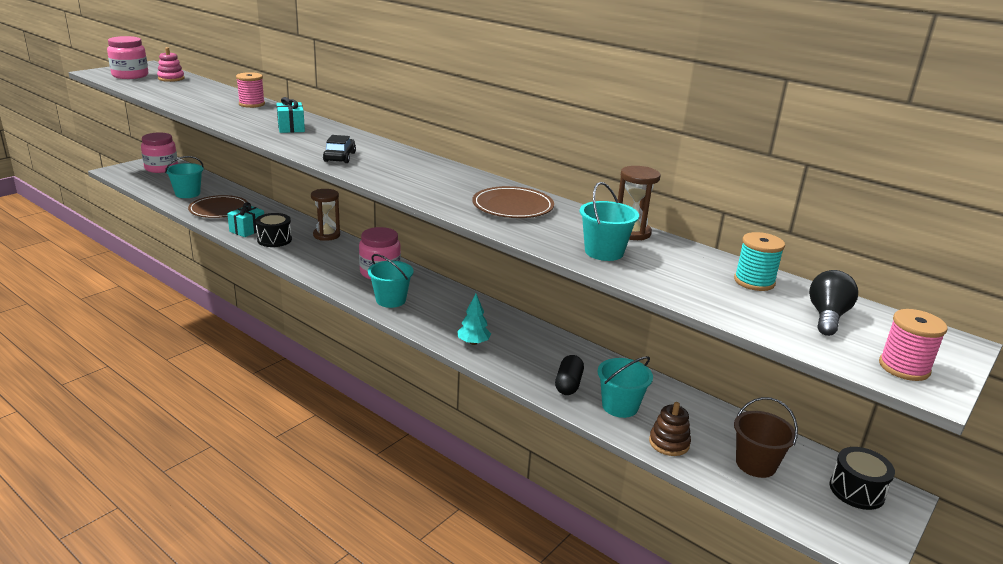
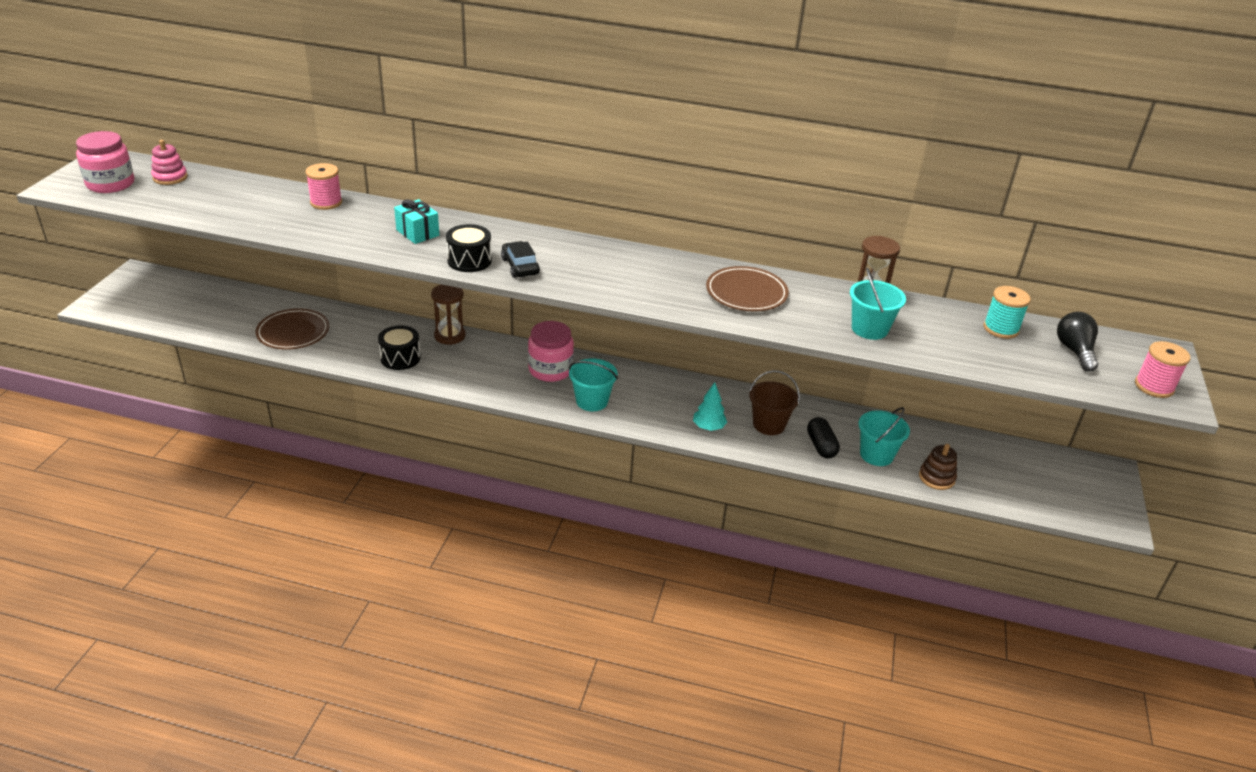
camera: 25 degrees left, 10 degrees up
(161, 168) = (152, 286): pink jar -> none
(187, 194) = (230, 318): turquoise bucket -> none
(247, 230) = (356, 353): turquoise gift -> none
(755, 464) = (1007, 475): brown bucket -> brown bucket (769, 424)
(856, 491) = (1085, 474): black drum -> black drum (469, 260)

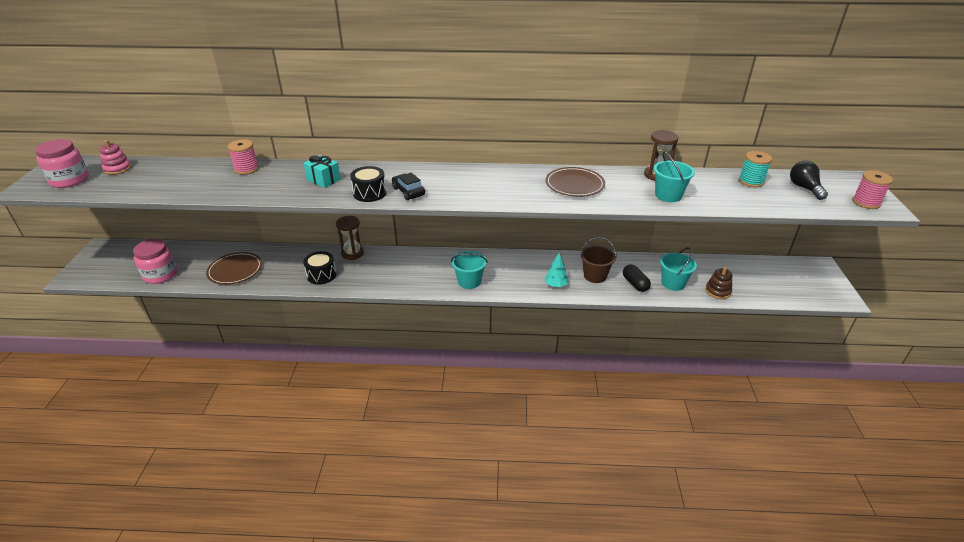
camera: 10 degrees left, 0 degrees up
(550, 370) = (432, 265): pink jar -> pink jar (160, 275)

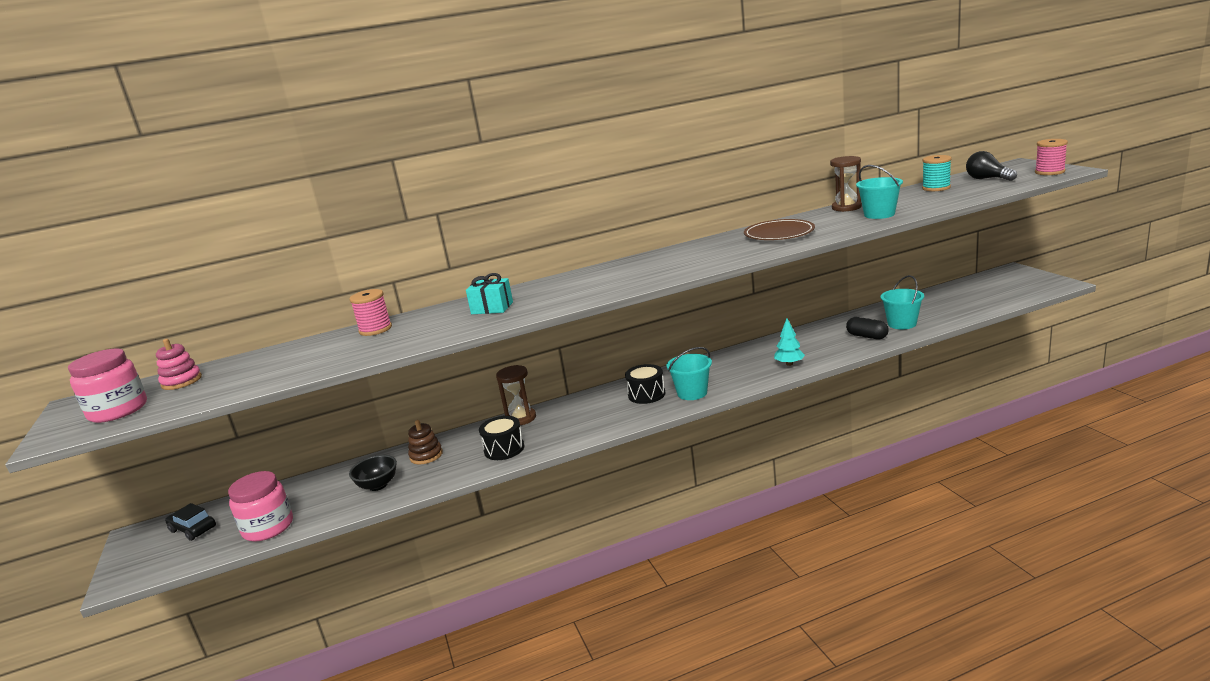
camera: 20 degrees left, 15 degrees down
(235, 270) = (378, 485): brown plate -> black bowl
(369, 193) = (566, 300): black drum -> black drum (646, 394)
(408, 192) = (610, 286): black car -> black car (193, 529)
(595, 276) = (820, 344): brown bucket -> none
(717, 291) = (950, 315): brown stacking toy -> brown stacking toy (426, 455)

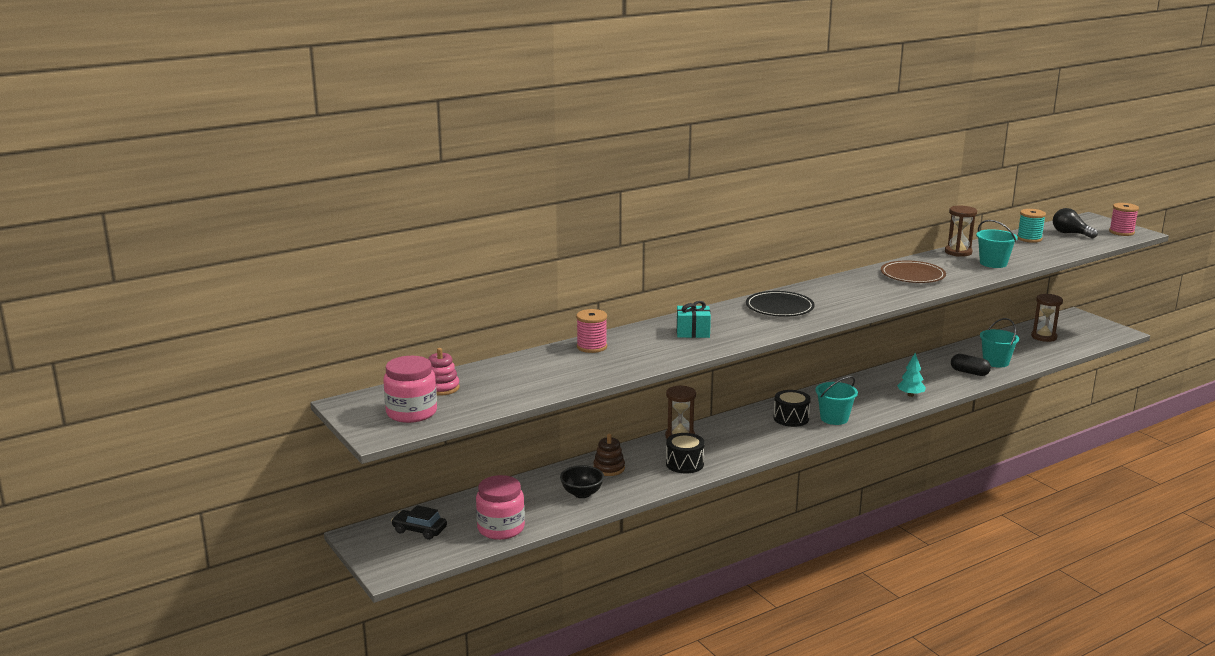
camera: 15 degrees left, 0 degrees up
(607, 276) = (779, 307): none -> black plate
(967, 294) = (1044, 337): none -> brown hourglass

